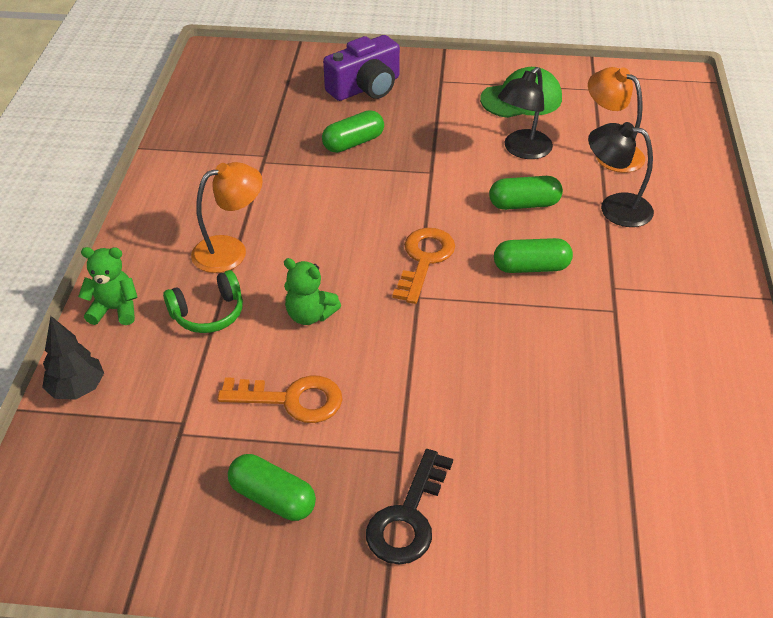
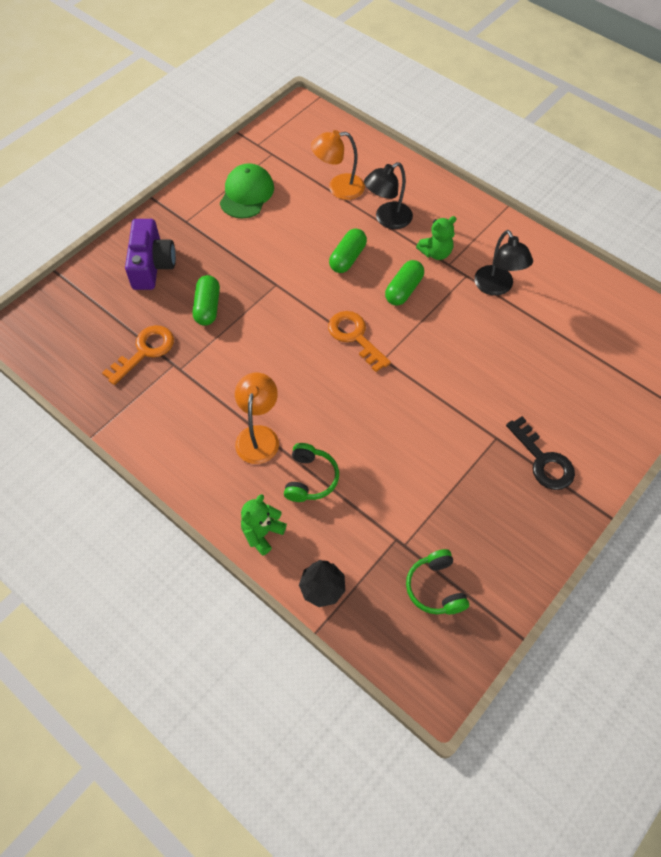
camera: 55 degrees left, 15 degrees up
(140, 490) = (435, 588): none -> green headphones
(272, 498) = (487, 519): green capsule -> none
(292, 400) = (420, 470): orange key -> orange key (145, 351)
(310, 315) = (356, 423): green teddy bear -> green teddy bear (436, 253)
(522, 150) = (297, 226): black lamp -> black lamp (497, 287)

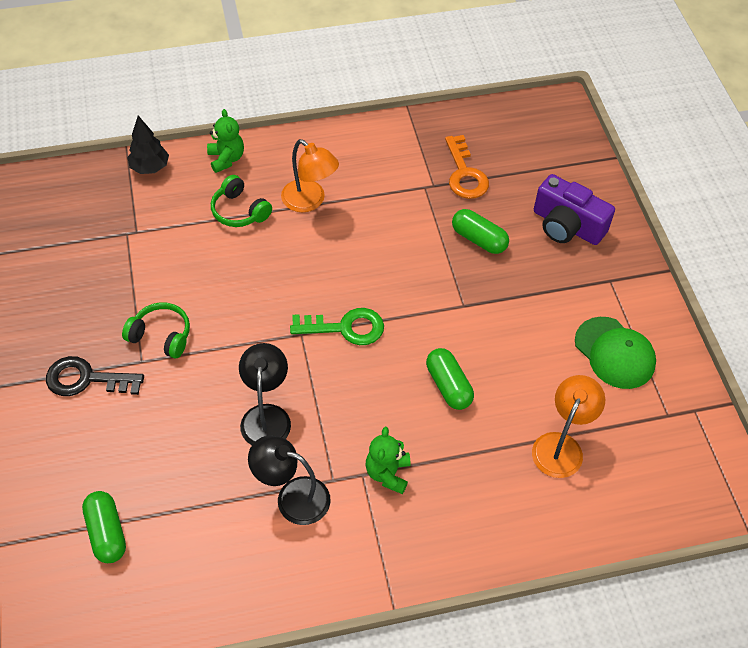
camera: 125 degrees right, 5 degrees down
(355, 337) = (346, 328): orange key -> green key
(387, 219) = (474, 461): black lamp -> black lamp (266, 416)
(403, 290) = (365, 407): green capsule -> green capsule (107, 533)
(435, 588) = (77, 230): green headphones -> green headphones (161, 336)

